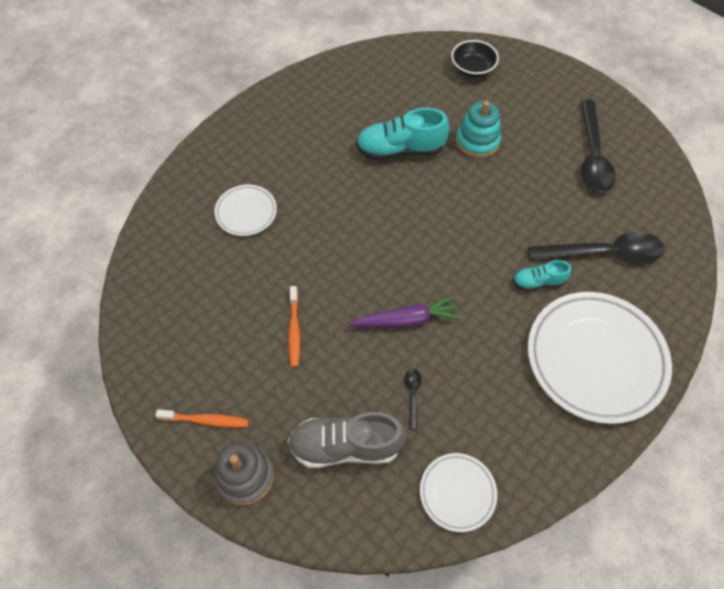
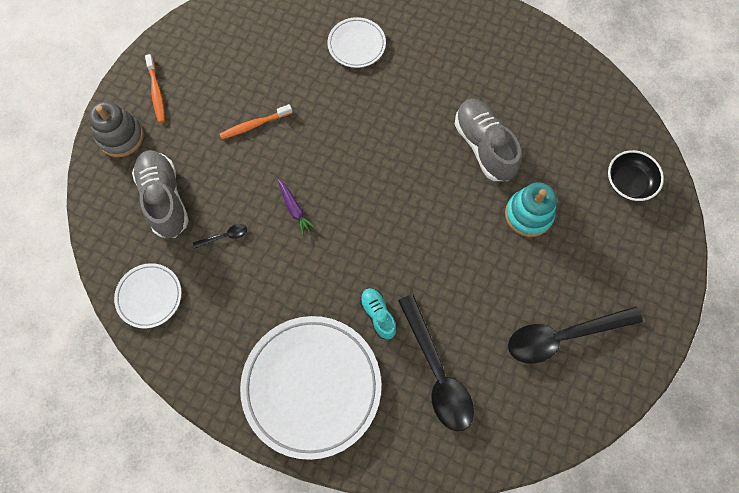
camera: 70 degrees right, 10 degrees up
(400, 150) = (484, 146): turquoise shoe -> grey shoe
(406, 320) = (295, 209): purple carrot -> purple carrot, size x0.63

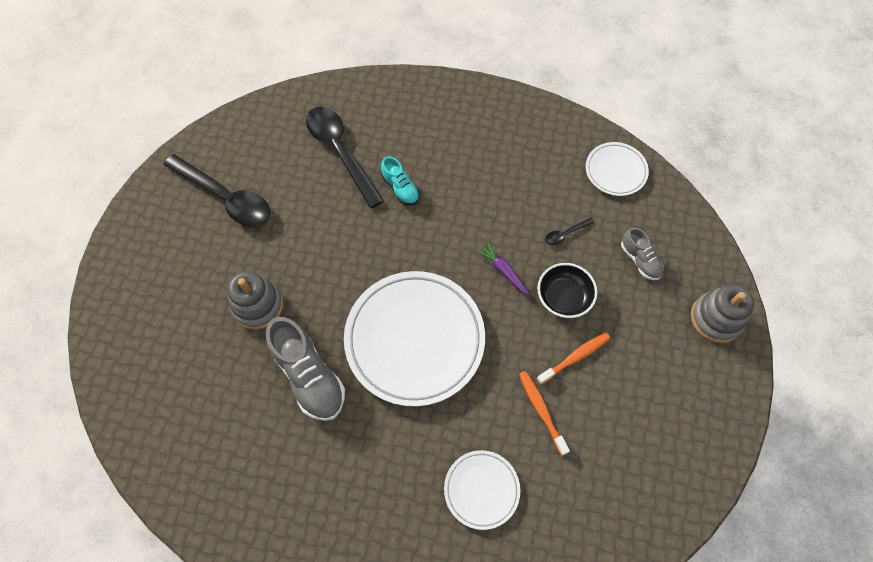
camera: 170 degrees right, 5 degrees down
(156, 92) = (701, 379): orange toothbrush -> orange toothbrush (541, 410)
(164, 199) = (640, 260): grey shoe -> grey shoe, size x0.55
(311, 386) = (448, 125): white plate -> white plate (414, 339)
(528, 214) = (257, 305): turquoise stacking toy -> grey stacking toy
(563, 336) = (225, 197): black spoon -> black spoon turned 60 degrees clockwise
(628, 183) = (145, 359): black bowl -> black bowl (563, 297)

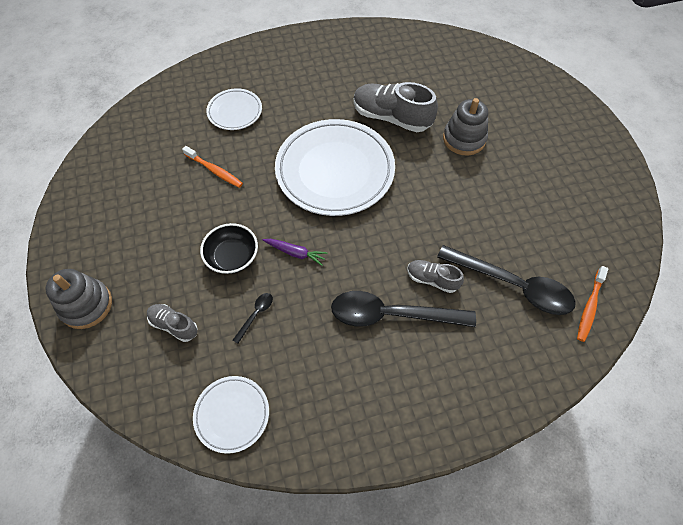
camera: 150 degrees right, 5 degrees down
(225, 197) = (564, 197): black spoon -> black spoon (392, 314)
(400, 188) = (432, 279): turquoise shoe -> grey shoe
(575, 357) = (203, 216): orange toothbrush -> orange toothbrush (589, 307)

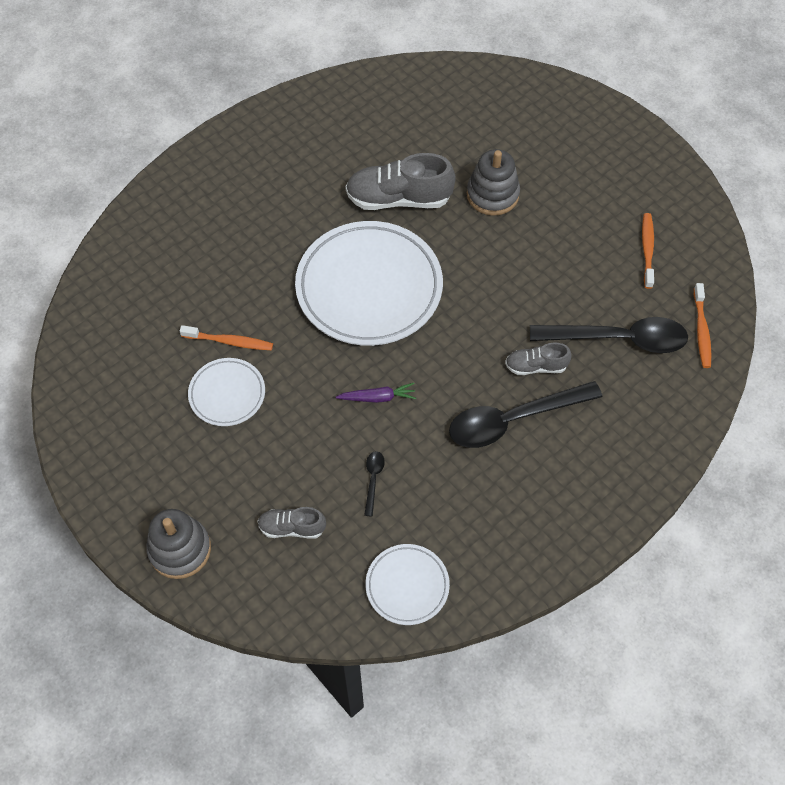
camera: 25 degrees left, 0 degrees up
(232, 257) = (311, 430): black bowl -> none
(235, 112) = (209, 261): white plate -> white plate (227, 394)
(571, 224) = (647, 250): none -> orange toothbrush

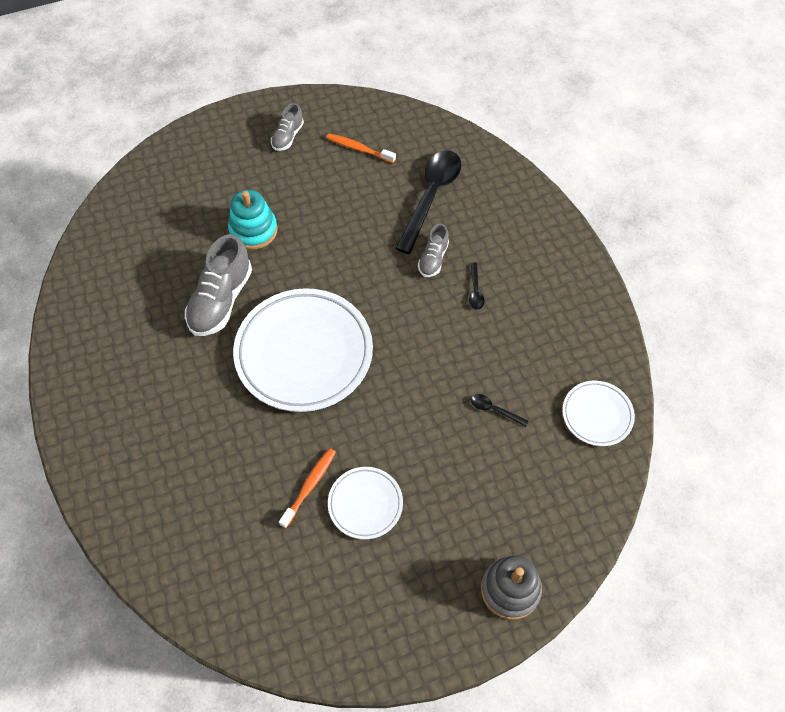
camera: 70 degrees left, 0 degrees up
(292, 528) = (518, 487): grey shoe -> grey shoe (288, 136)
(378, 397) = (417, 381): purple carrot -> none
(492, 195) = (253, 230): grey stacking toy -> turquoise stacking toy
(513, 419) = (475, 291): black spoon -> black spoon, size x0.41
(701, 330) = (445, 144): orange toothbrush -> none

